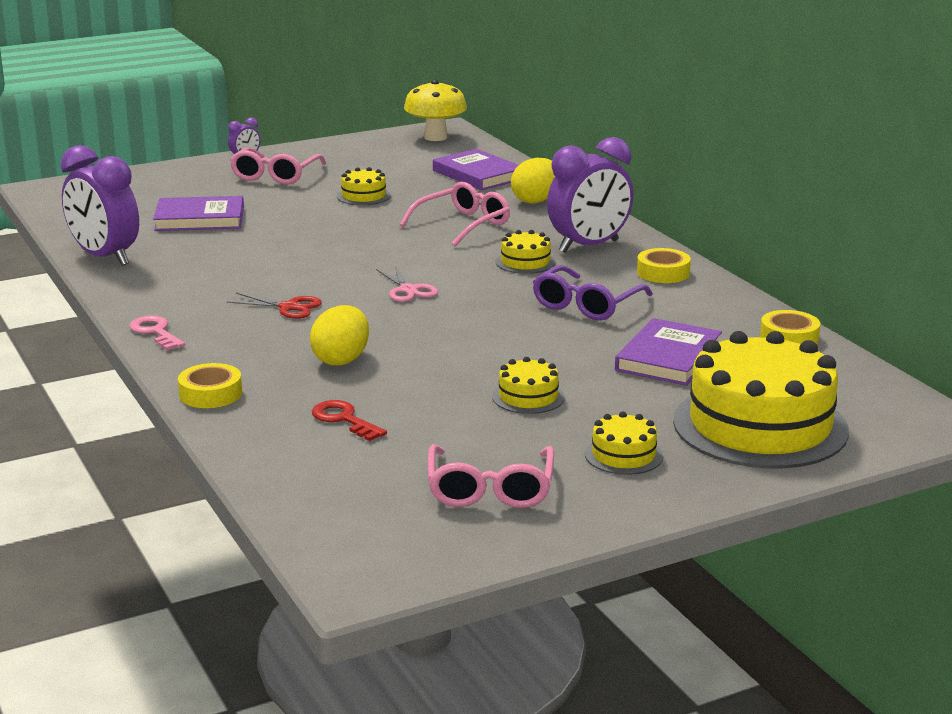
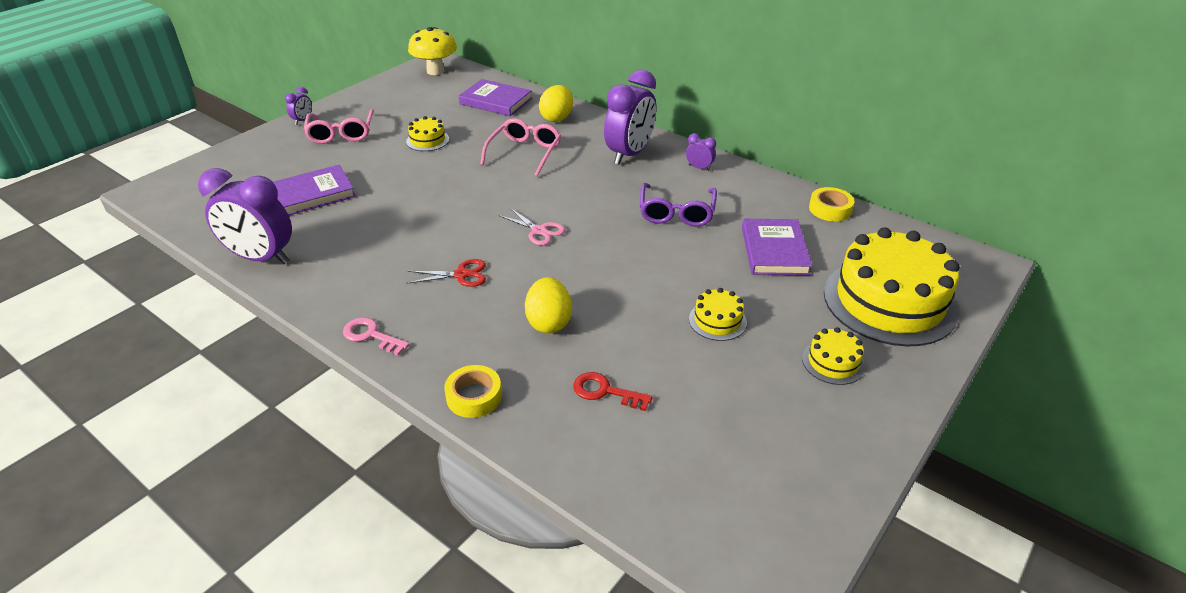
camera: 25 degrees left, 15 degrees up
(490, 488) = (776, 434): pink glasses -> none
(525, 262) = (599, 180): yellow cake -> none
(663, 273) = (699, 168): yellow tape -> purple clock

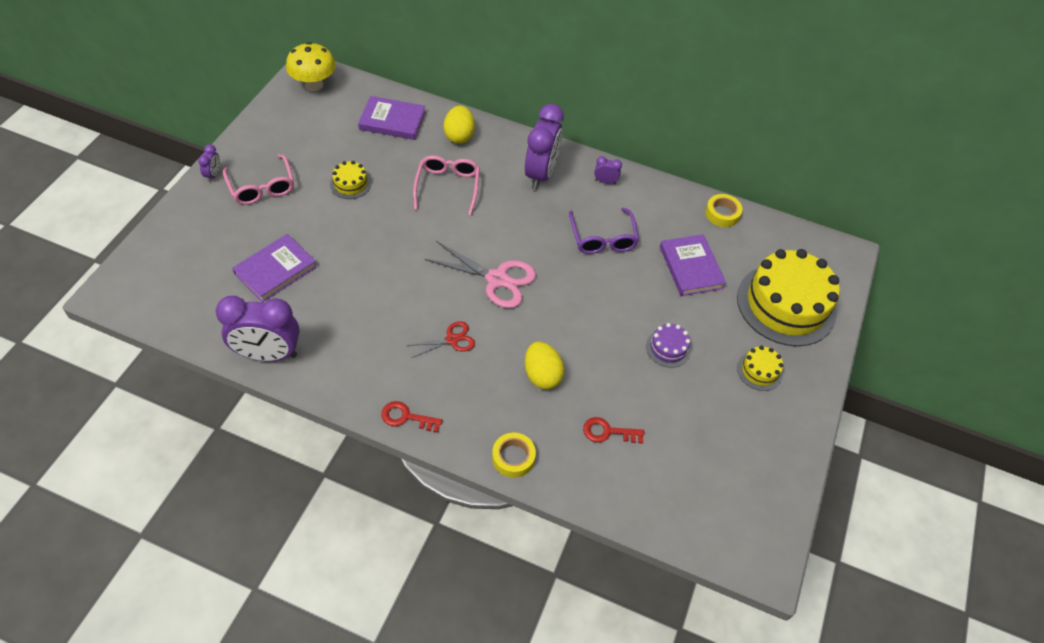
camera: 20 degrees left, 15 degrees up
(371, 335) = (406, 417): pink key -> red key
(539, 231) = (497, 279): pink scissors -> pink scissors, size x1.76
(717, 321) = (668, 348): yellow cake -> purple cake

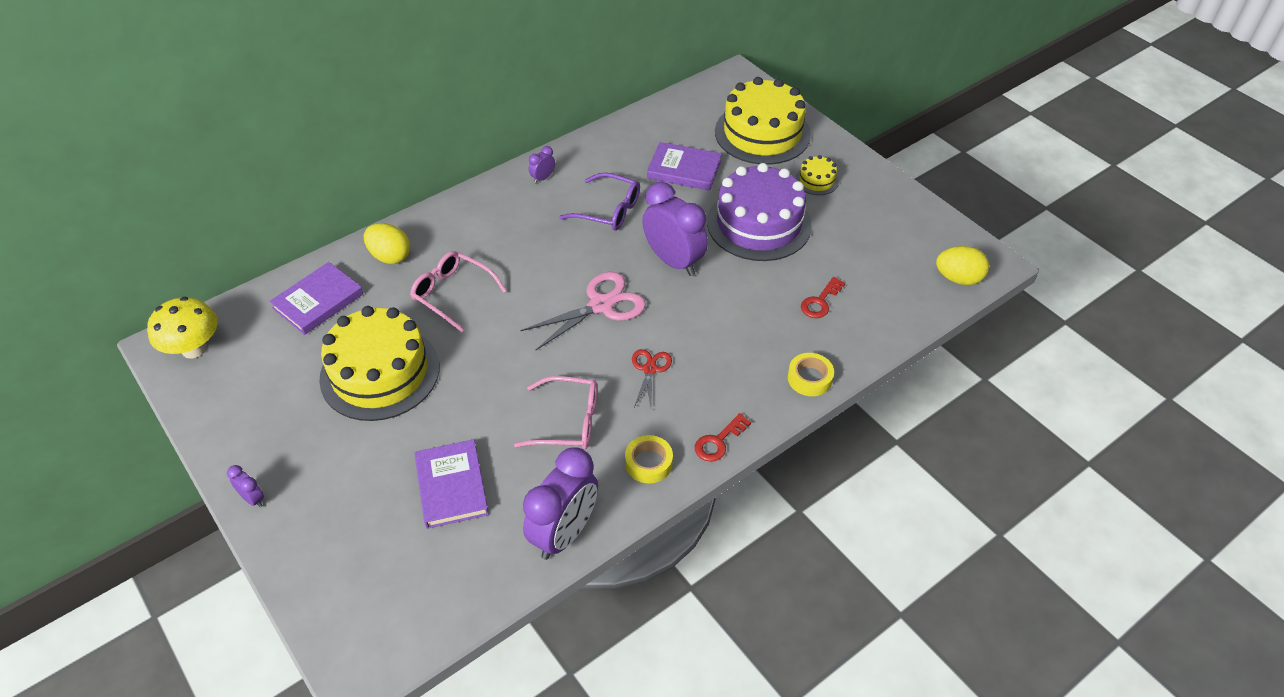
camera: 55 degrees left, 5 degrees down
(261, 187) = (314, 456): pink glasses -> pink glasses (567, 421)
(350, 184) = (380, 372): yellow cake -> yellow cake, size x2.30
(541, 174) = (495, 217): purple clock -> purple clock (673, 261)
(542, 375) = (733, 320): yellow egg -> yellow egg (958, 278)
(668, 348) = (759, 224): purple cake -> purple cake, size x2.30
(722, 214) = (640, 123): yellow tape -> yellow tape (648, 463)

